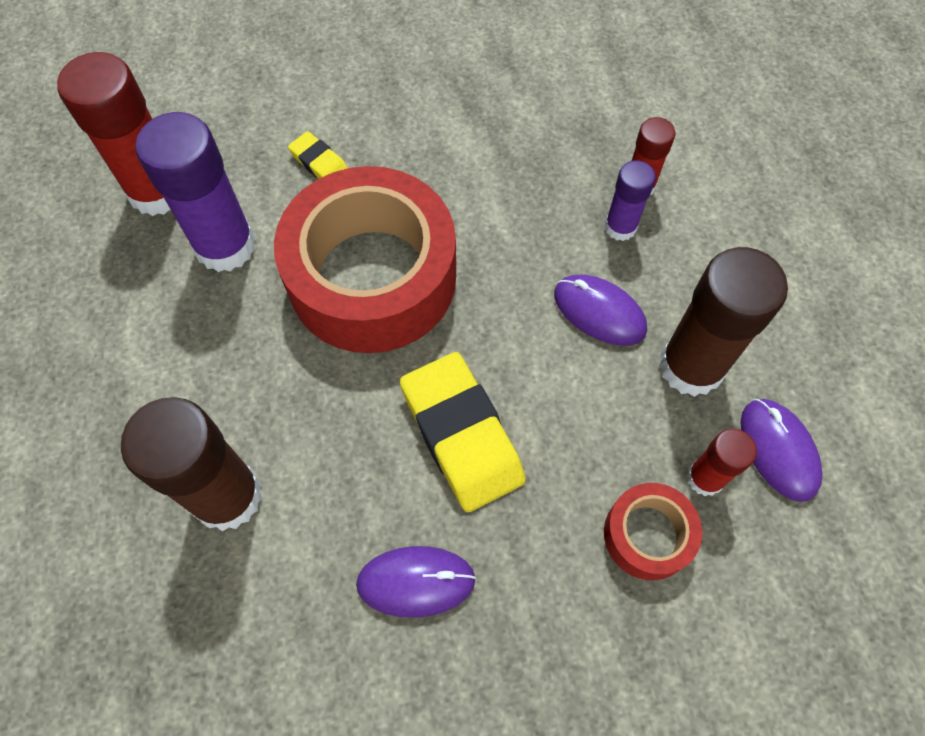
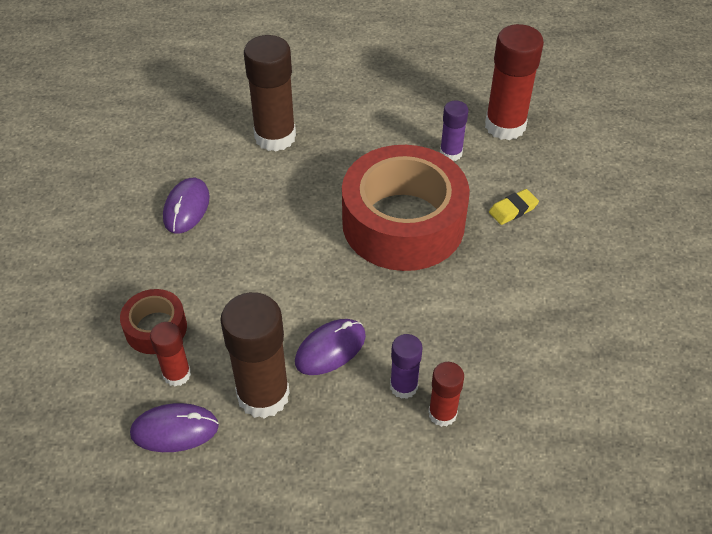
camera: 105 degrees right, 15 degrees down
(225, 246) = (451, 153): purple glue stick -> purple glue stick, size x0.54
(462, 434) = (267, 247): yellow eraser -> none

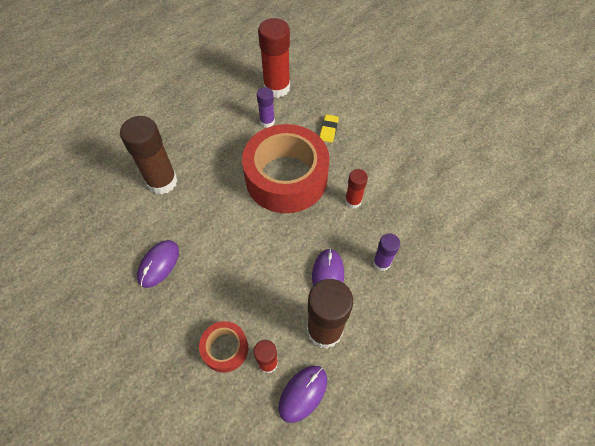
camera: 45 degrees left, 10 degrees up
(186, 208) = (158, 264): purple mouse -> purple mouse turned 60 degrees clockwise
(442, 414) = (412, 260): red glue stick -> red glue stick (353, 201)

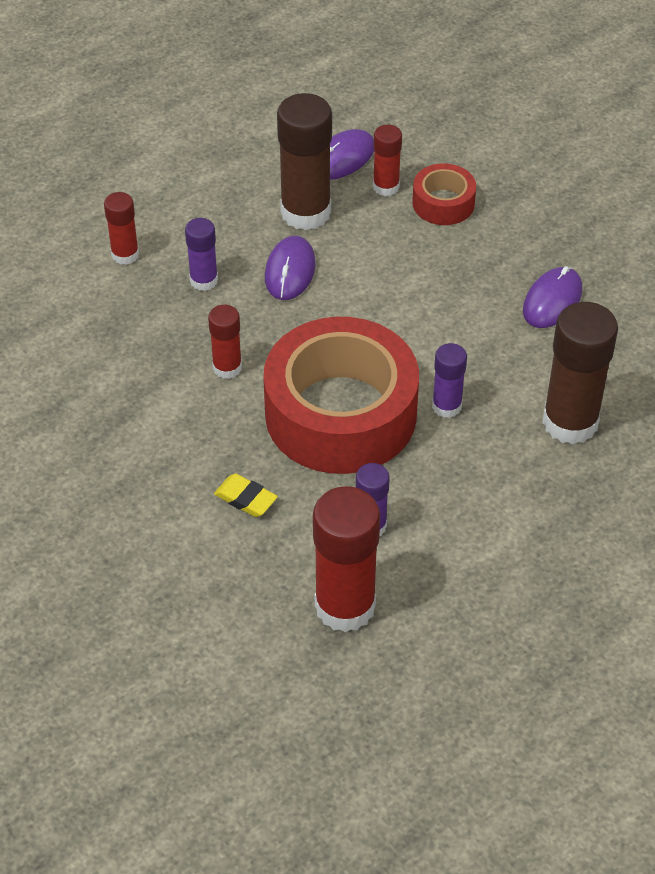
camera: 175 degrees left, 10 degrees down
(229, 186) = (446, 406): none -> purple glue stick
(328, 130) = (245, 499): yellow eraser -> yellow eraser turned 75 degrees counterclockwise
(438, 280) = (125, 254): none -> red glue stick

